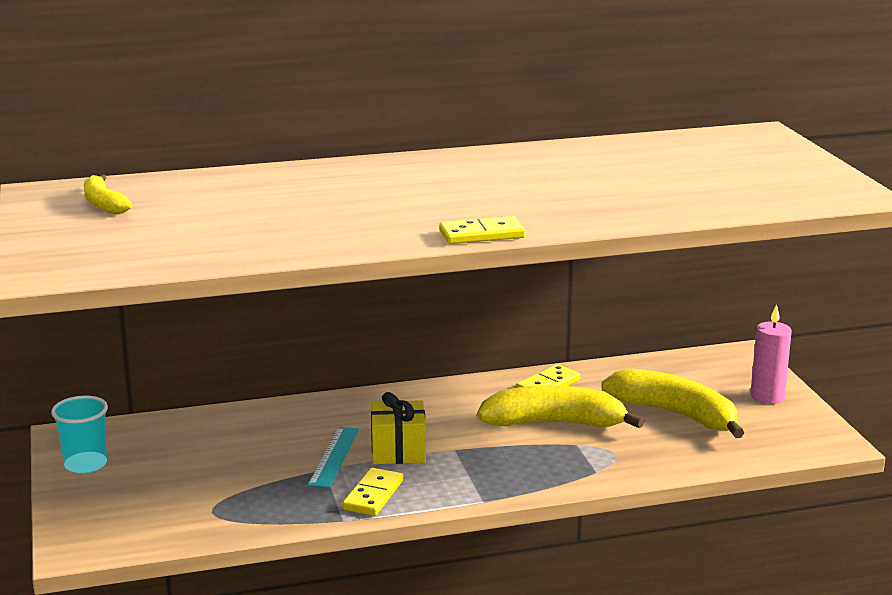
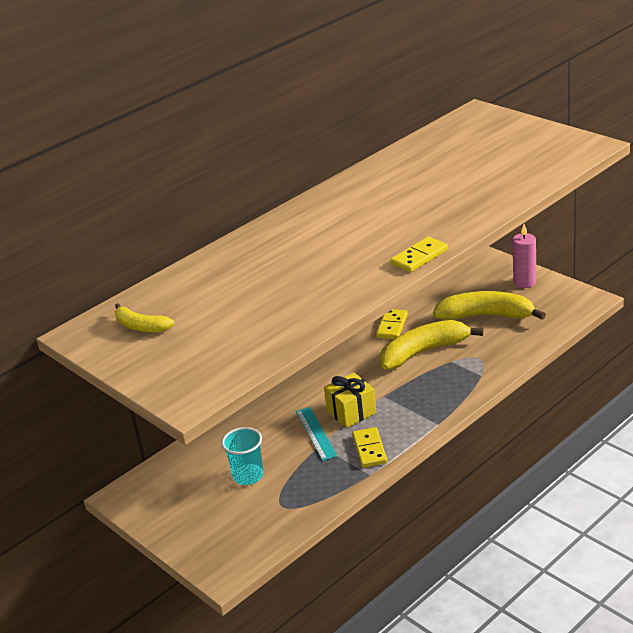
camera: 25 degrees left, 10 degrees up
(85, 464) = (159, 511): turquoise cup -> turquoise cup (248, 476)

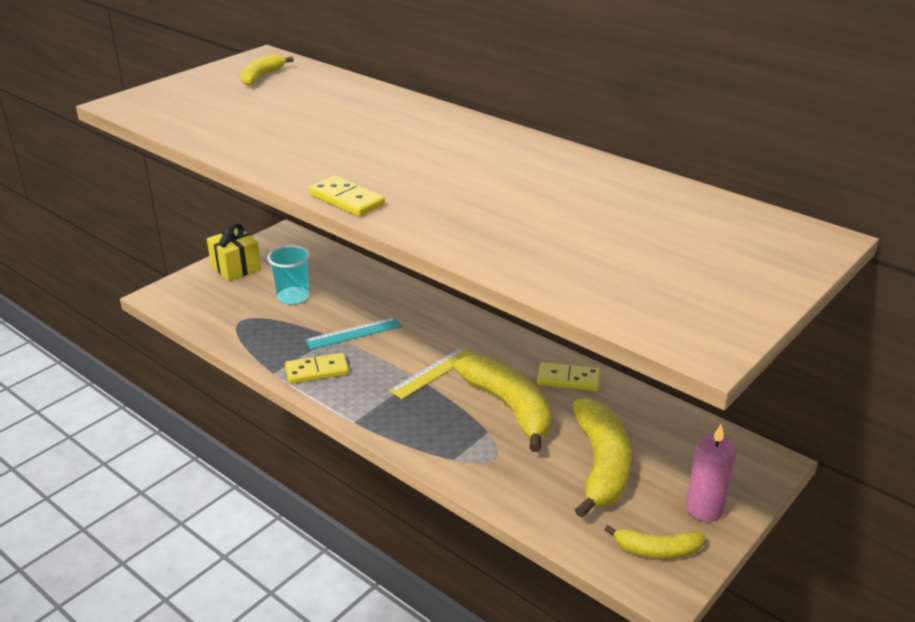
camera: 80 degrees right, 0 degrees up
(351, 412) = (388, 355): yellow gift -> yellow gift (236, 267)
(377, 388) = (432, 372): none -> yellow ruler
(560, 300) = (657, 550): none -> yellow banana

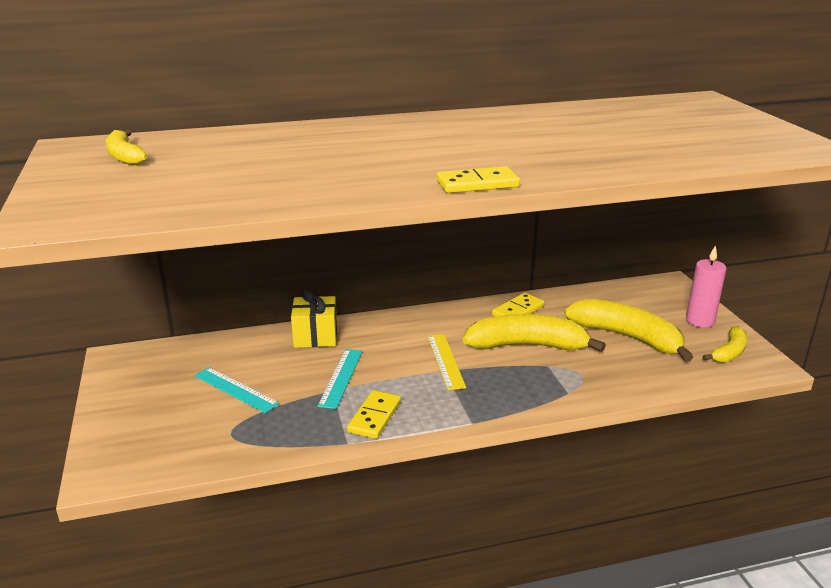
camera: 55 degrees left, 5 degrees down
(236, 267) = (129, 405): yellow gift -> yellow gift (315, 336)
(293, 297) = (236, 389): turquoise cup -> turquoise ruler

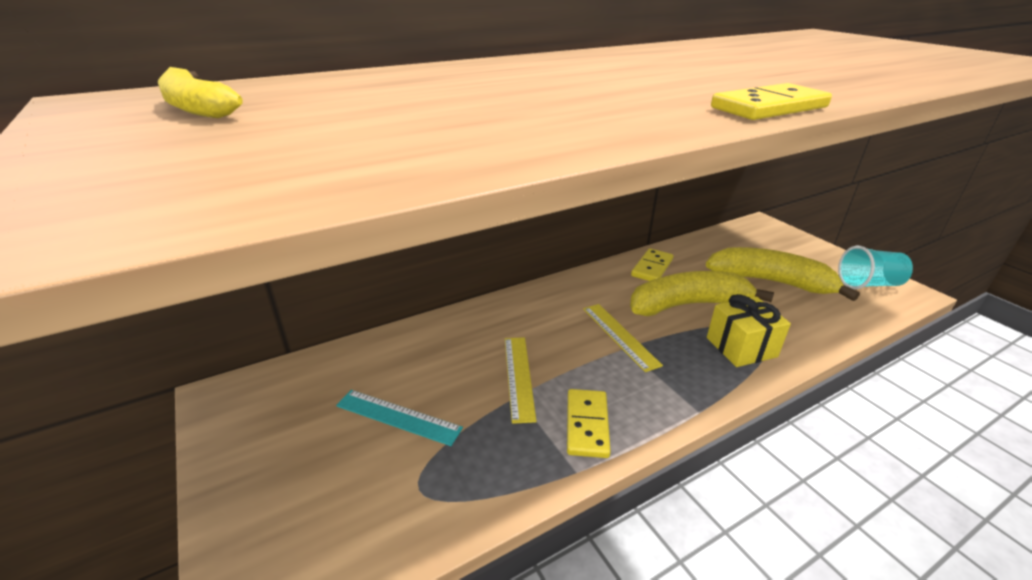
camera: 15 degrees left, 5 degrees up
(315, 336) = (462, 327): yellow gift -> yellow gift (741, 347)
(341, 377) = (518, 376): turquoise ruler -> yellow ruler
(700, 321) = (817, 256): pink candle -> none
(729, 352) = (868, 284): yellow banana -> turquoise cup

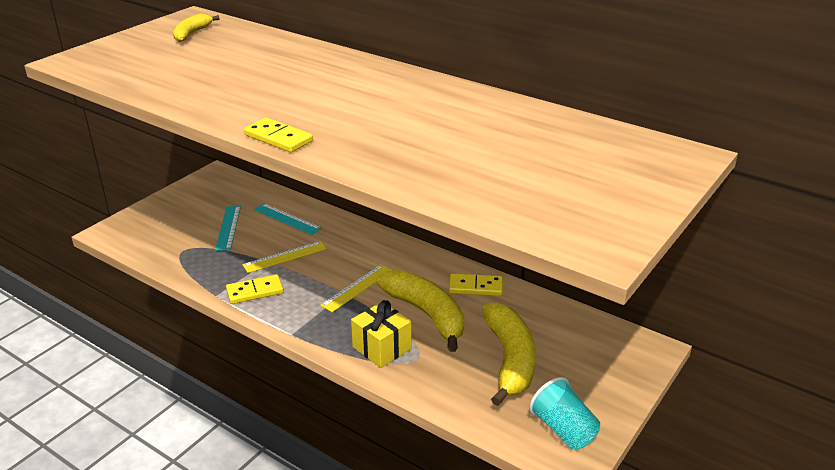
camera: 65 degrees right, 0 degrees up
(427, 353) = (287, 219): none -> turquoise ruler

